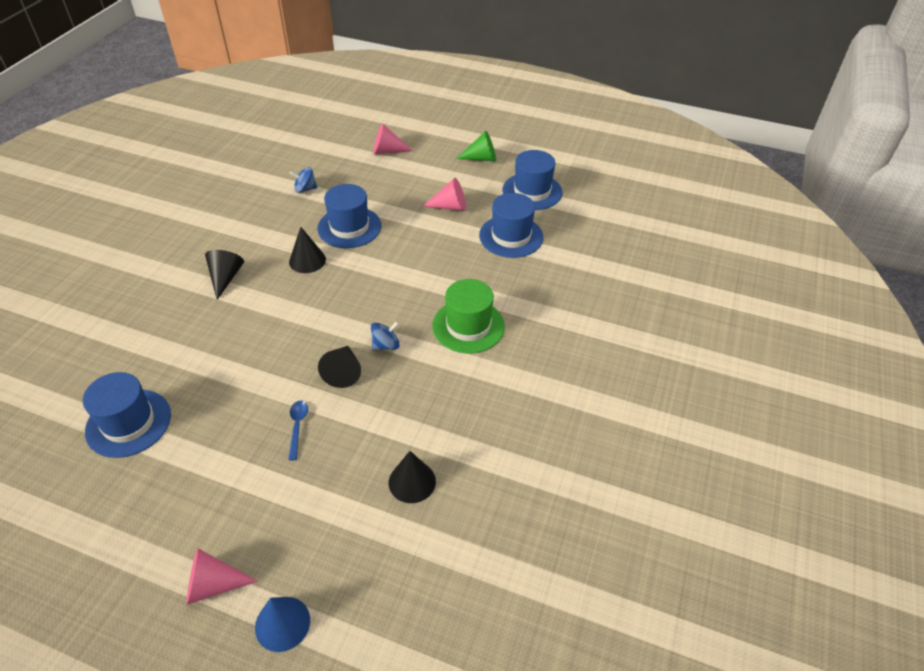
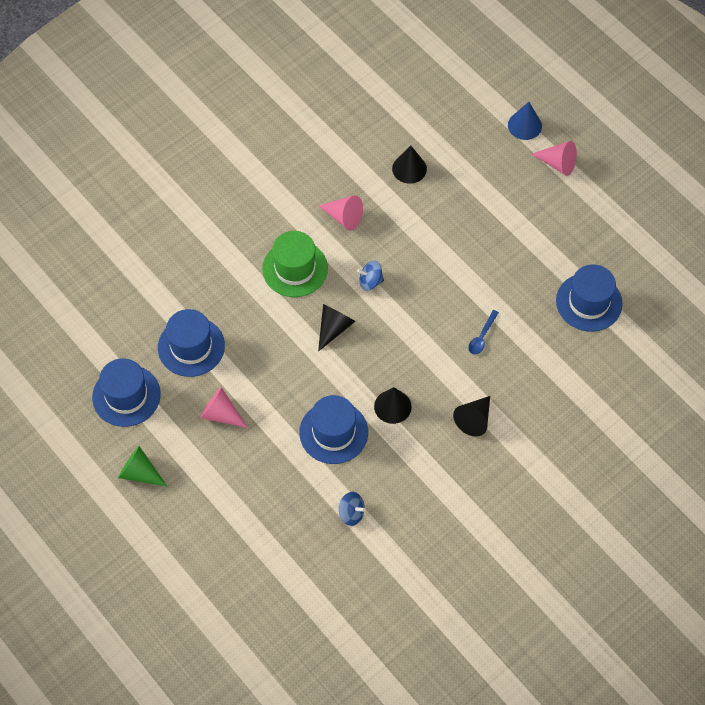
camera: 150 degrees left, 15 degrees up
(297, 427) = (468, 243): blue spoon -> blue spoon (482, 337)
(343, 372) = (415, 272): black cone -> black cone (334, 328)
(387, 151) = (232, 537): pink cone -> pink cone (344, 217)

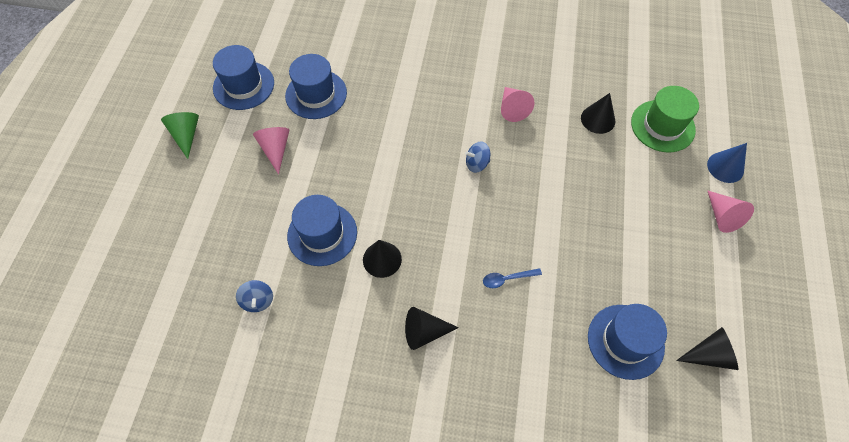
camera: 50 degrees right, 0 degrees up
(295, 268) = (439, 109): green hat -> green hat (662, 126)
(334, 328) = (414, 169): black cone -> black cone (709, 355)
(370, 281) = (477, 163): blue spinning top -> blue spinning top turned 60 degrees counterclockwise

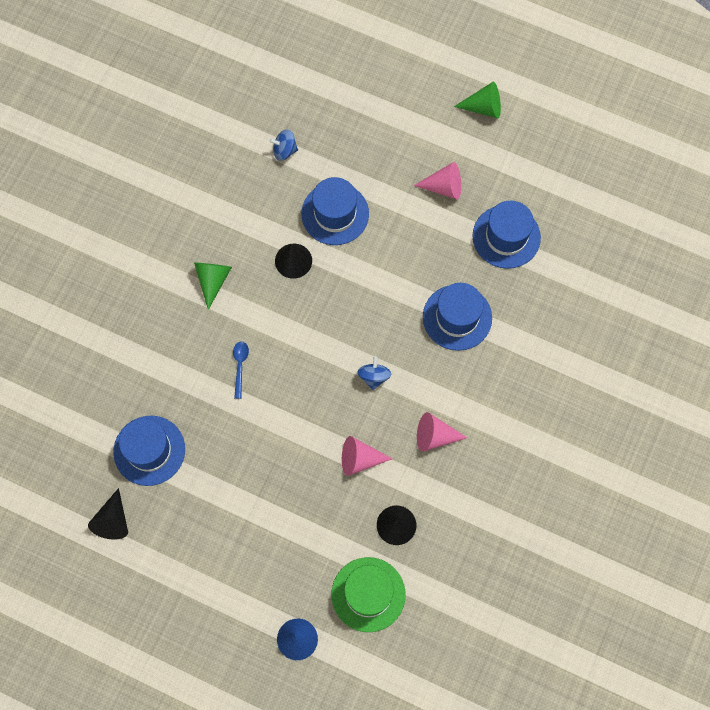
camera: 105 degrees right, 10 degrees up
(243, 85) = (536, 167): blue hat -> blue hat (457, 317)
(424, 332) = (213, 280): black cone -> green cone
(722, 216) = (241, 605): pink cone -> pink cone (359, 459)

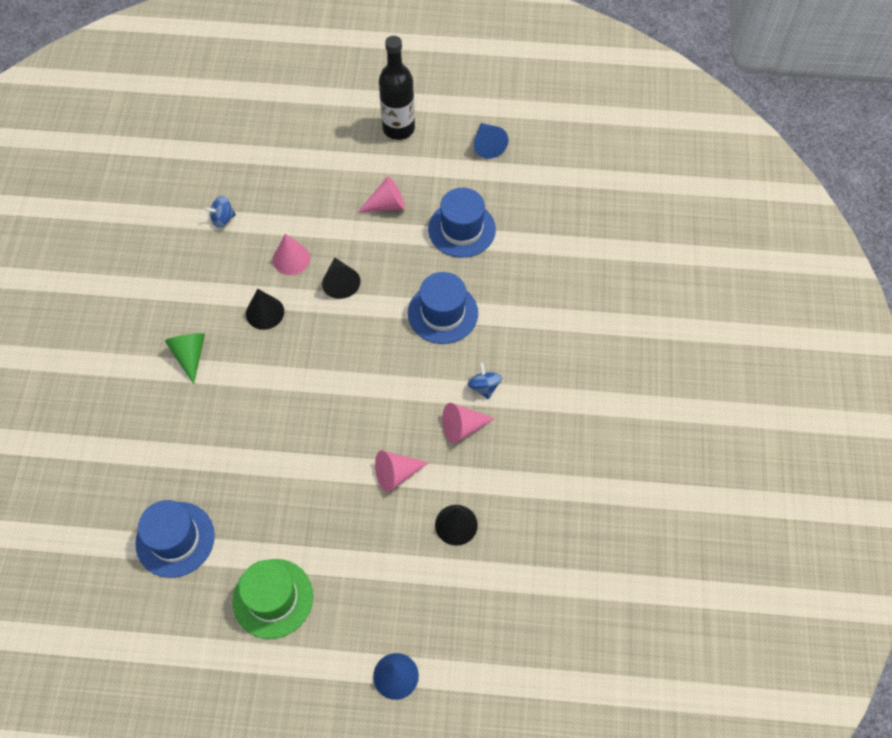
camera: 20 degrees left, 10 degrees down
(113, 520) = (158, 624): black cone -> black cone (340, 283)
(240, 366) = (244, 426): blue spoon -> none
(335, 214) = (291, 259): blue hat -> pink cone
(368, 594) = (453, 603): green hat -> green hat (273, 598)
(374, 377) = (382, 392): blue spinning top -> blue spinning top (484, 387)
(483, 107) = (398, 128): green cone -> black bottle
(564, 154) = (487, 145): none -> blue cone

